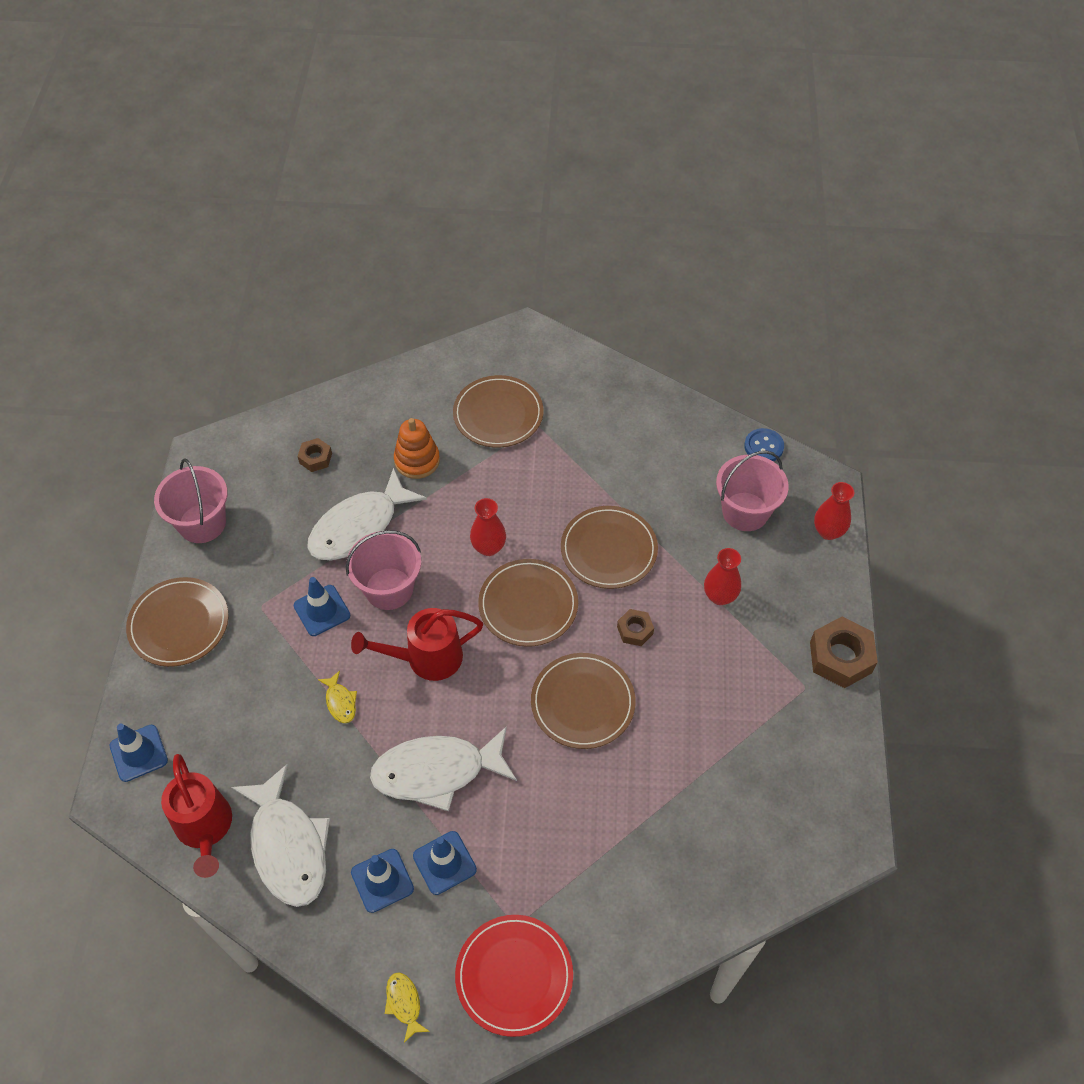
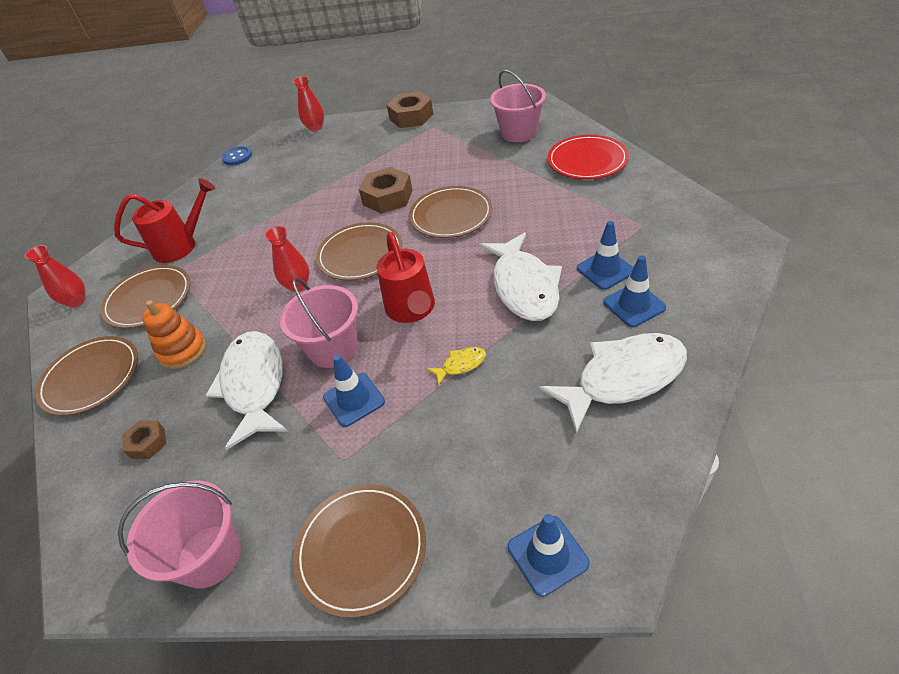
camera: 85 degrees left, 10 degrees down
(205, 829) = (626, 456): red watering can -> red watering can (182, 245)
(359, 527) = (254, 385): white fish -> white fish turned 150 degrees counterclockwise
(404, 1003) = (733, 275): yellow fish -> none
(514, 976) = (682, 221): red plate -> red plate (587, 160)
(609, 549) = (312, 217): brown plate -> brown plate (91, 377)
(635, 630) = (387, 197): brown nut -> brown nut, size x1.81
(719, 596) = (361, 164): red vase -> red vase (76, 301)
(745, 511) = (292, 160): pink bucket -> pink bucket (518, 132)

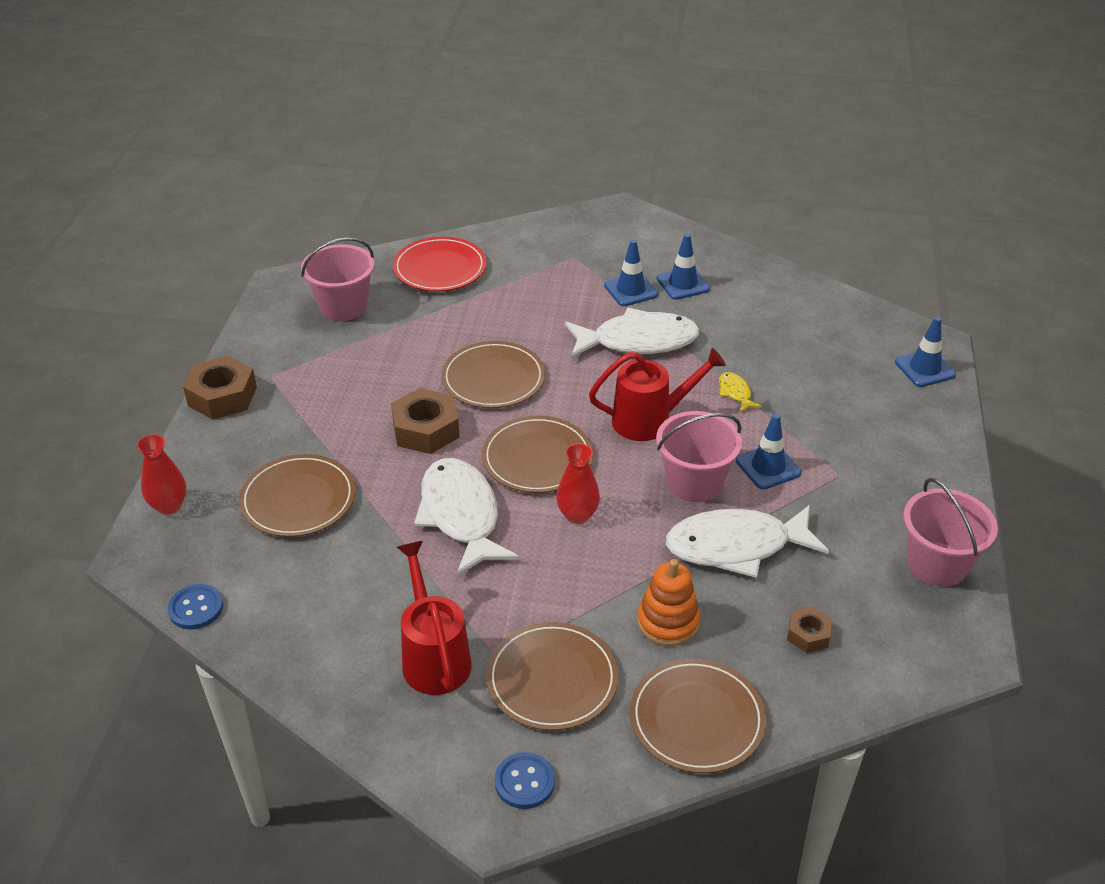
camera: 90 degrees left, 5 degrees down
(76, 301) = (524, 782): red vase -> blue button
(361, 549) = (925, 465): brown plate -> brown plate (298, 499)
(623, 378) = (766, 306): white fish -> white fish (461, 515)

